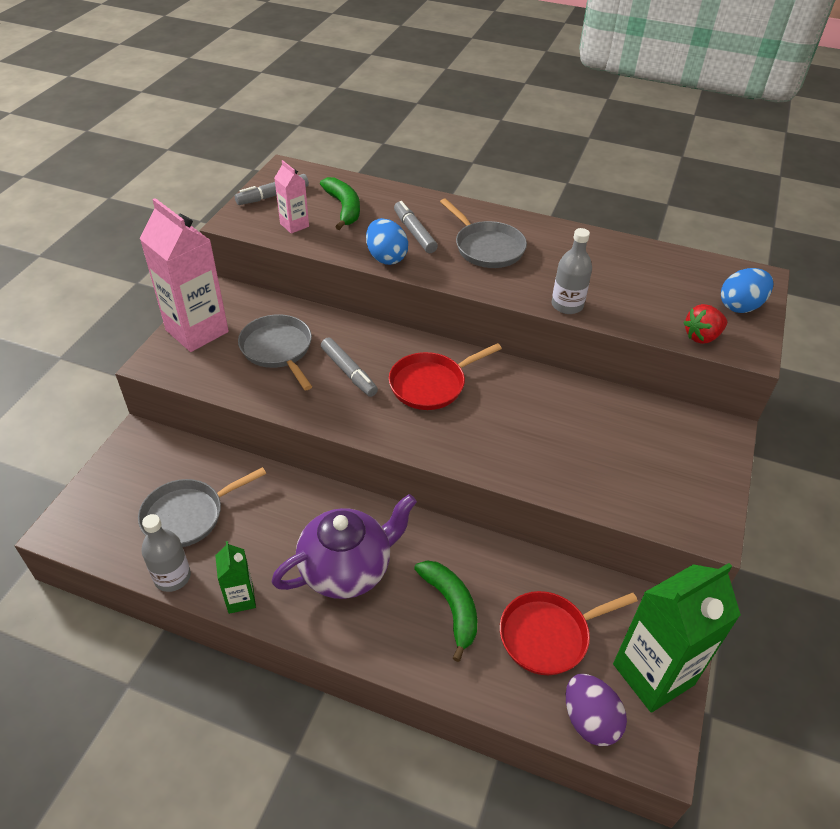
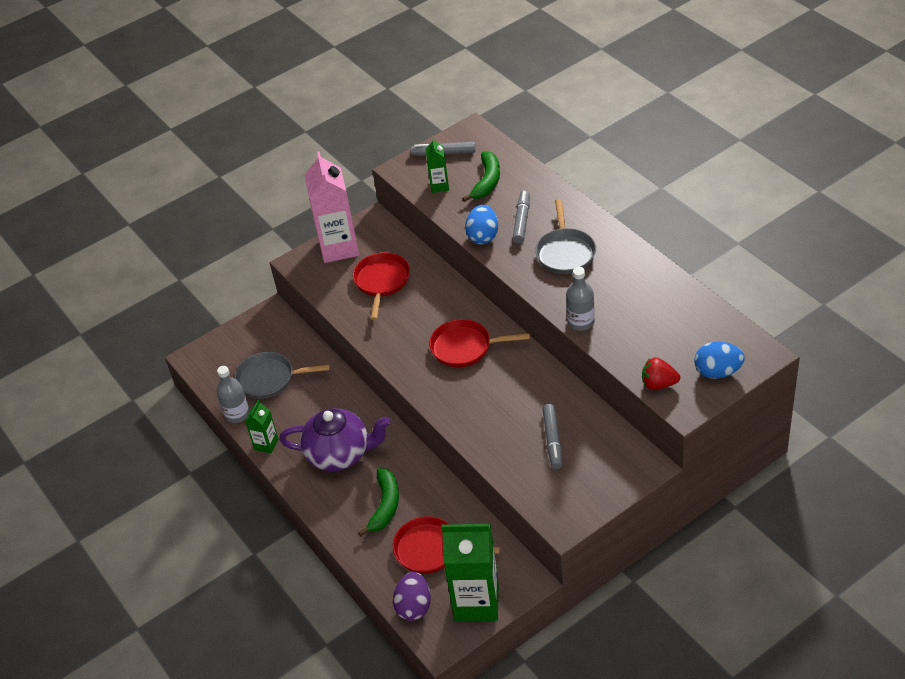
camera: 40 degrees right, 0 degrees up
(278, 349) = (382, 282): grey pan -> red pan
(294, 225) = (439, 186): pink carton -> green carton
(349, 372) = (416, 317): grey marker -> grey marker (553, 440)

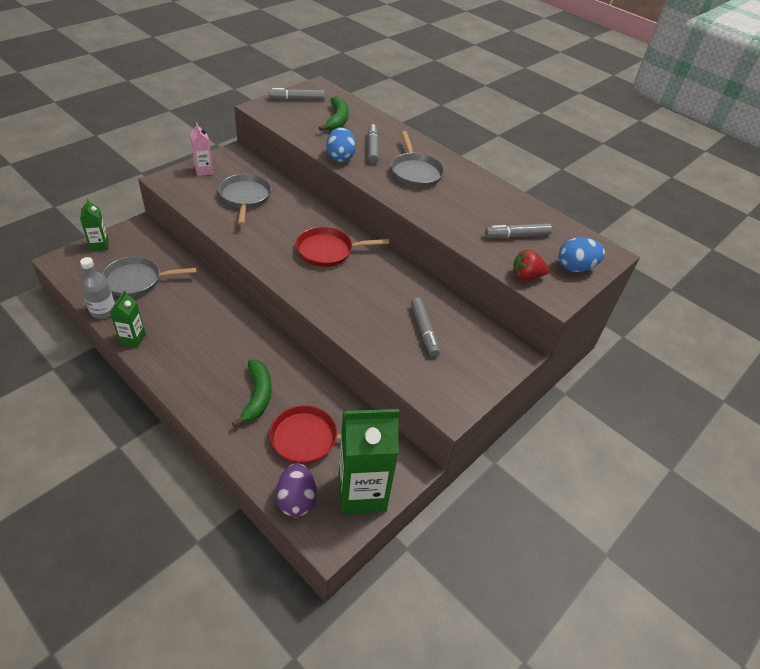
camera: 20 degrees left, 0 degrees up
(339, 248) = (204, 171): pink carton -> pink carton, size x0.49
(340, 454) = (208, 348): purple teapot -> none
(382, 282) = (245, 197): red pan -> grey pan
(439, 186) = (296, 120): green carton -> green carton (99, 245)
(581, 322) = (442, 224): grey bottle -> none
(662, 333) = (517, 236): none -> grey marker

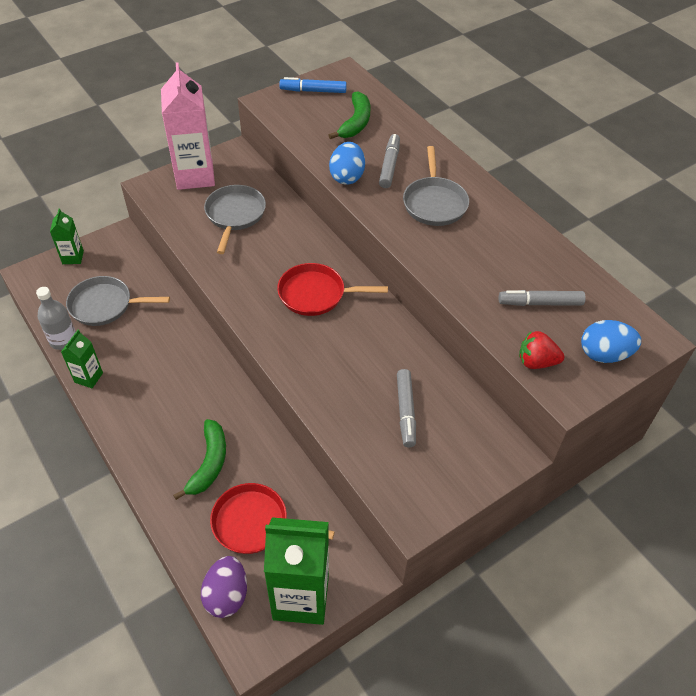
camera: 15 degrees right, 5 degrees up
(204, 171) = (195, 176): pink carton -> pink carton, size x2.04
(296, 99) = (313, 91): grey marker -> blue marker

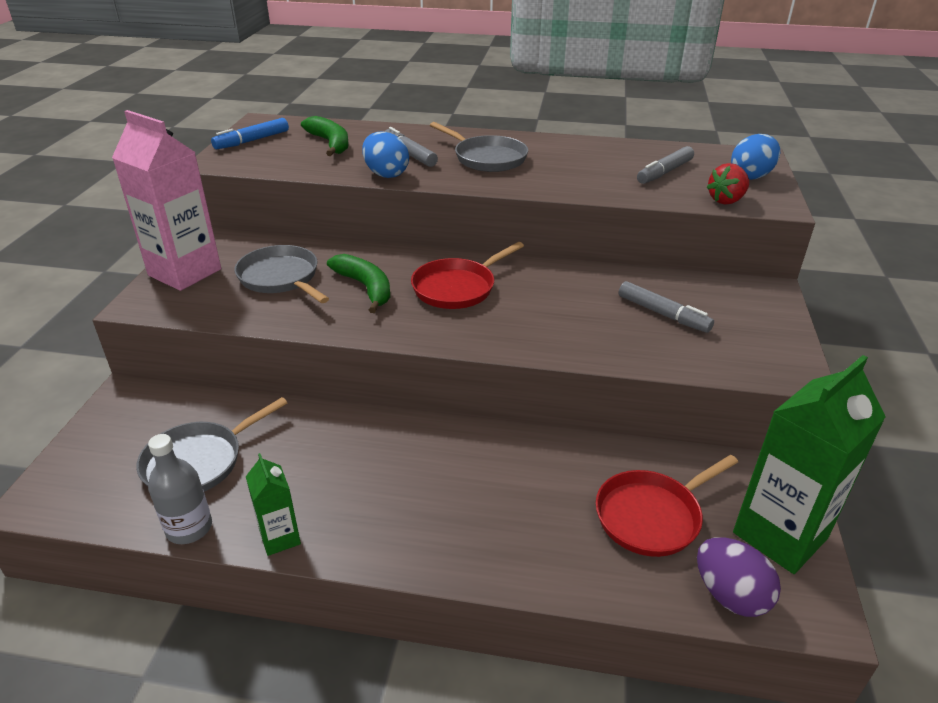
camera: 45 degrees left, 15 degrees down
(73, 257) = (84, 447): green carton -> none
(209, 463) = (534, 506): green banana -> green banana (365, 287)

